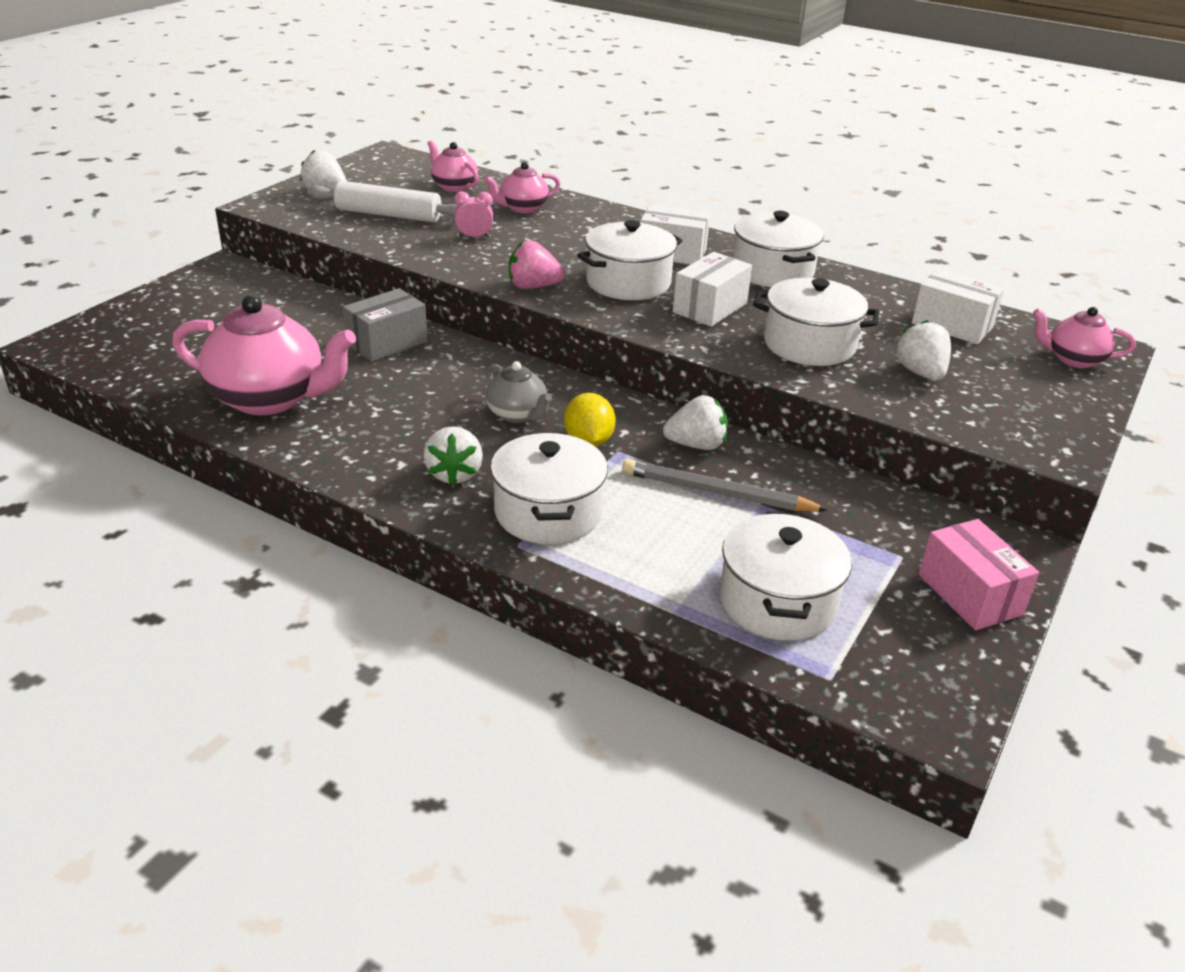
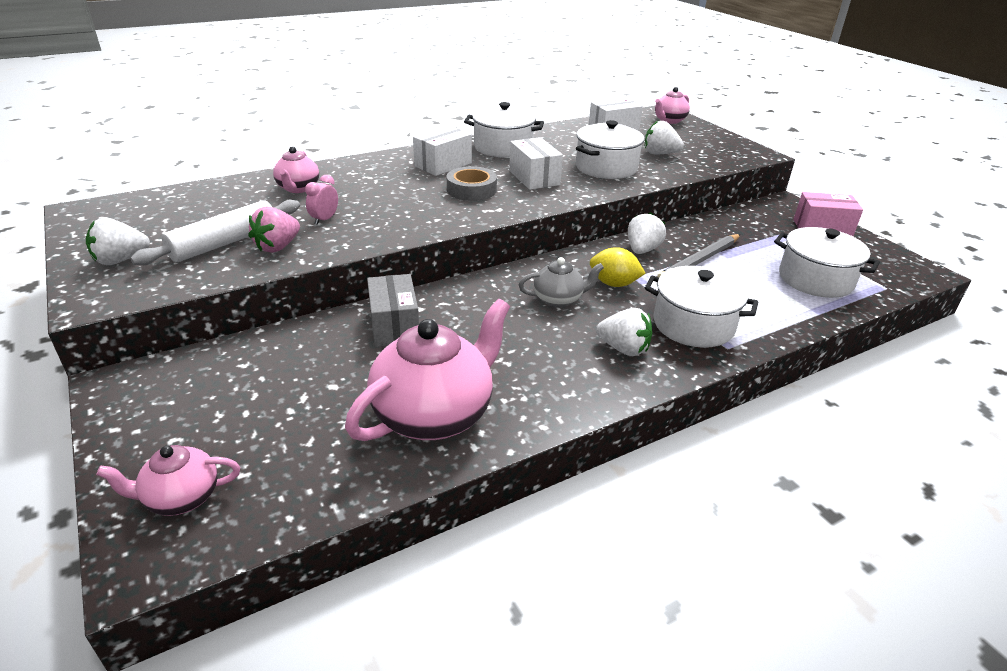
camera: 60 degrees left, 0 degrees up
(454, 186) = (211, 202): pink teapot -> pink teapot (181, 498)
(533, 287) = (441, 222): pink strawberry -> pink strawberry (278, 247)
(628, 282) = (471, 190): white pot -> grey tape

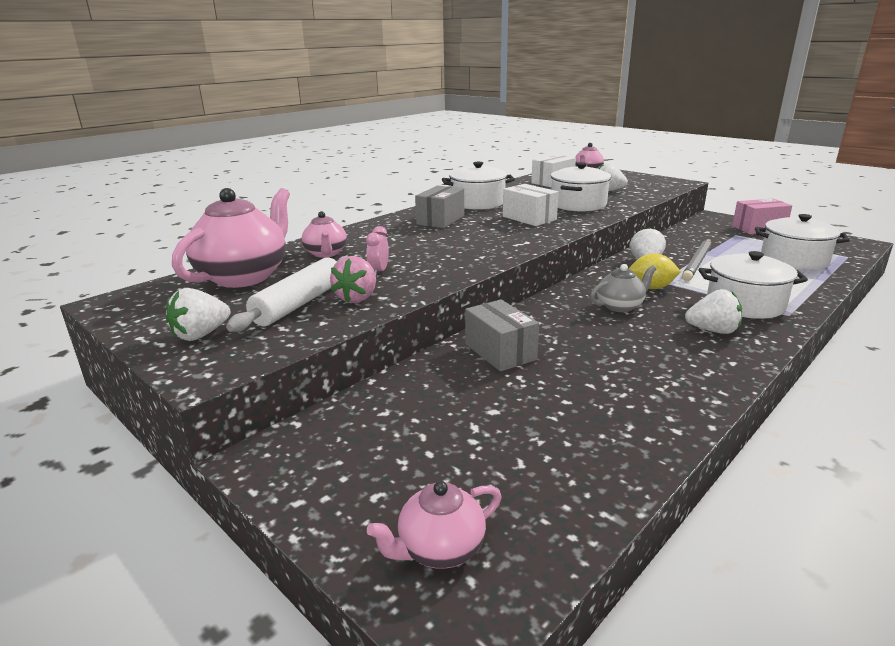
camera: 15 degrees left, 10 degrees down
(434, 414) = (613, 413): pink teapot -> pink teapot (244, 276)
(443, 165) = (440, 220): white box -> grey box
(471, 190) = (487, 233): grey tape -> none

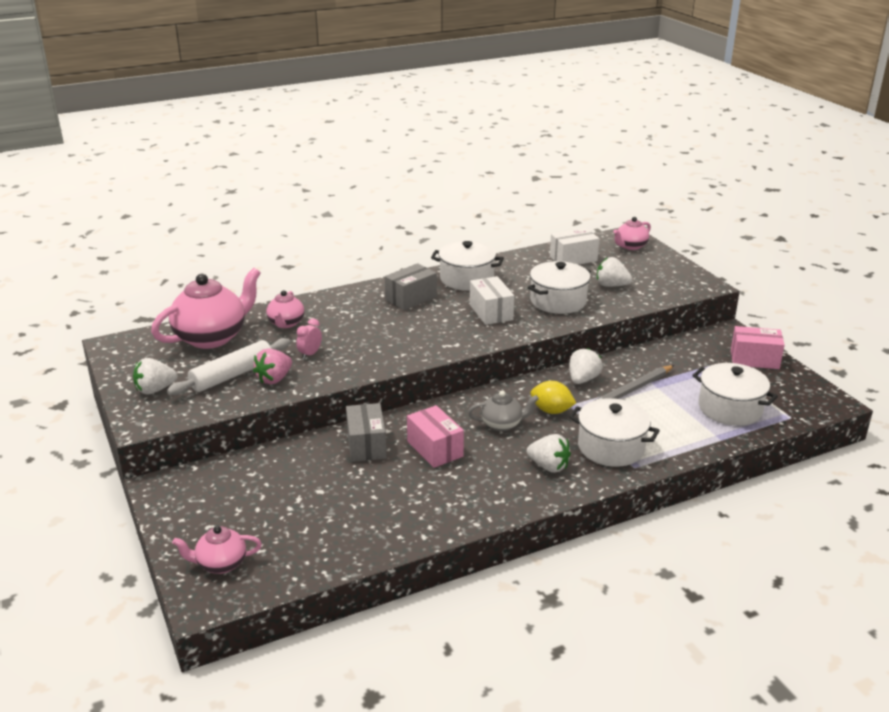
camera: 20 degrees right, 5 degrees up
(579, 340) = (435, 449): none -> pink box

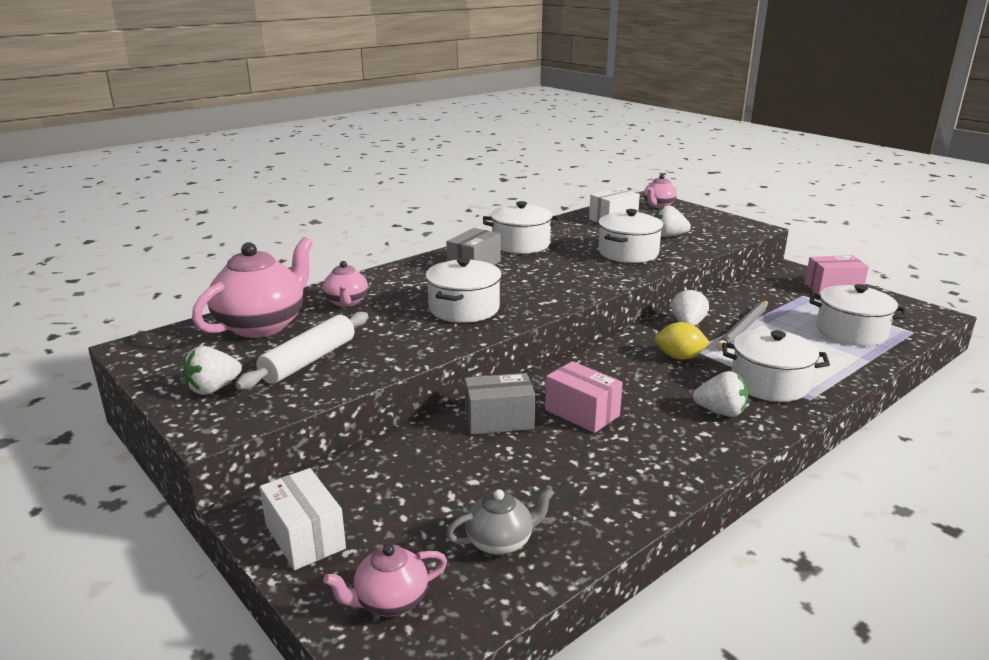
camera: 15 degrees left, 5 degrees down
(274, 379) = (365, 358): pink strawberry -> none
(310, 354) = (393, 328): pink clock -> none
(366, 445) = (499, 420): grey box -> grey box turned 75 degrees counterclockwise
(376, 343) = (464, 308): none -> white pot
(491, 312) = (568, 269): white box -> white box (305, 536)
(502, 424) = (638, 377): grey teapot -> grey teapot (500, 542)

